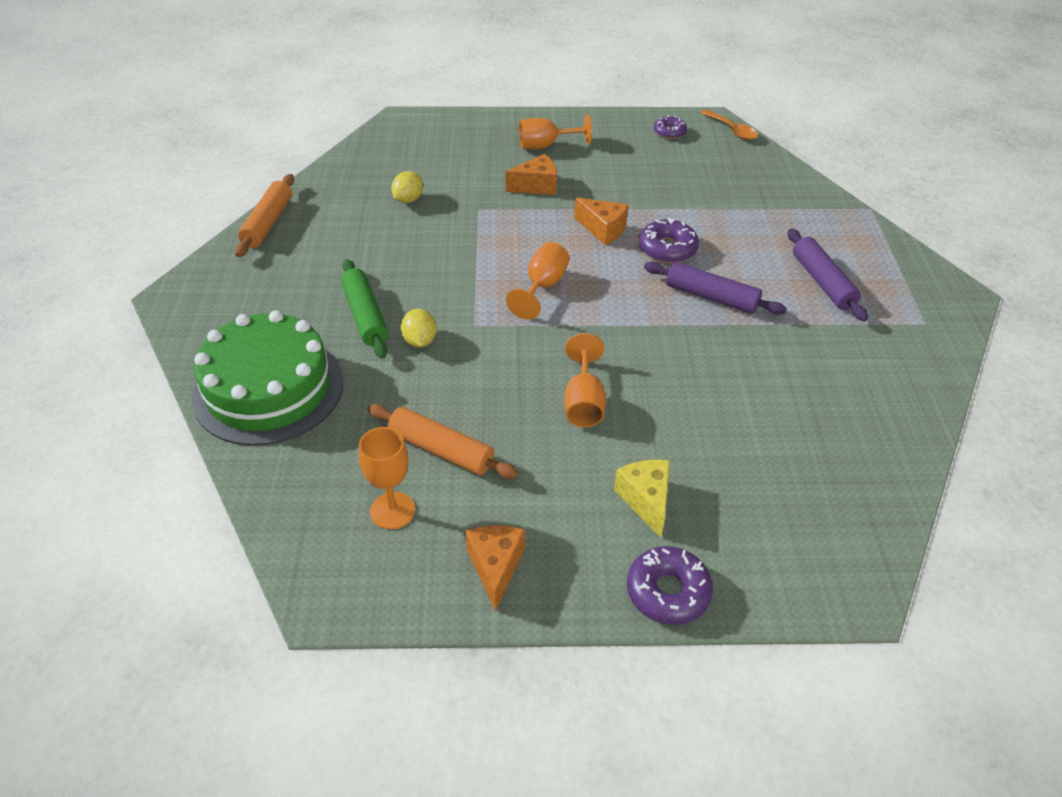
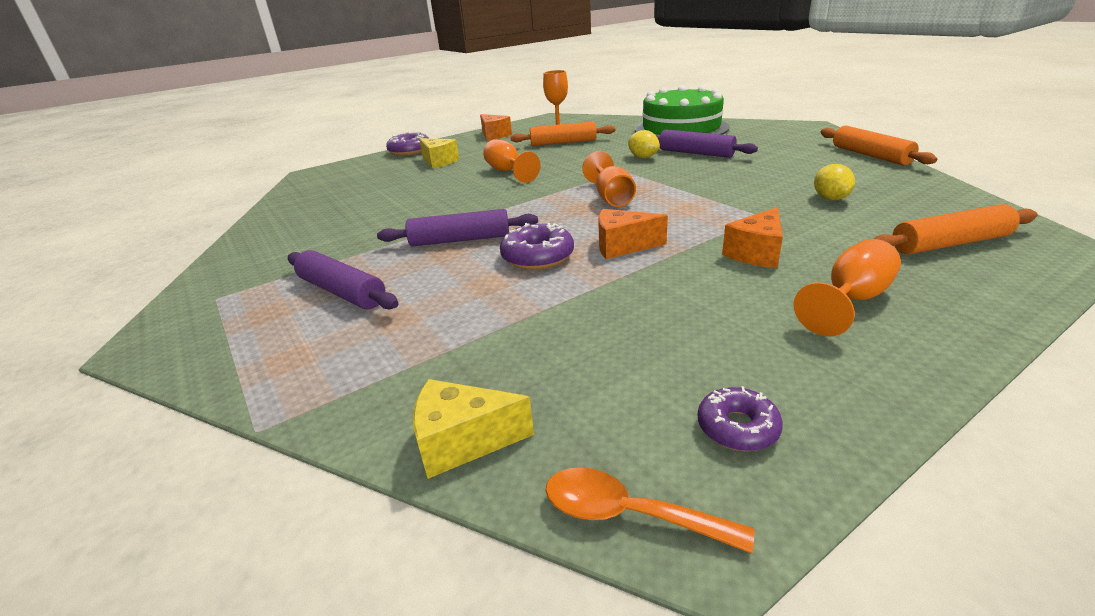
camera: 150 degrees right, 15 degrees down
(365, 316) = (695, 153): green rolling pin -> purple rolling pin
(435, 144) = (949, 243): none -> orange rolling pin
(777, 168) = (463, 441): none -> yellow cheese

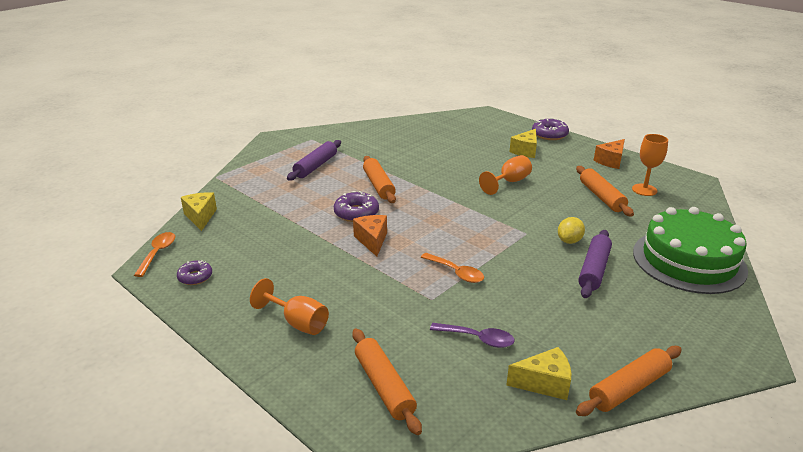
camera: 75 degrees right, 0 degrees up
(460, 240) = (379, 185): purple rolling pin -> orange rolling pin
(611, 198) = (459, 231): orange goblet -> none
(704, 203) = (456, 272): none -> orange spoon
(756, 253) = (363, 292): orange cheese -> none
(830, 198) = (477, 339): yellow lemon -> purple spoon
(885, 178) = (544, 383): none -> yellow cheese

